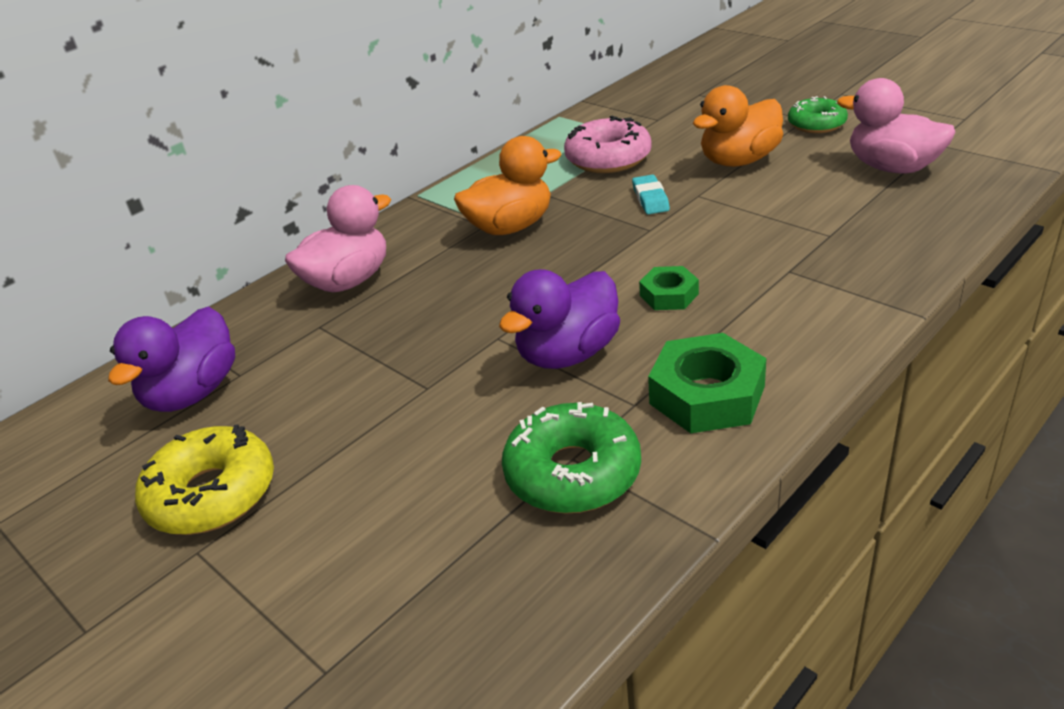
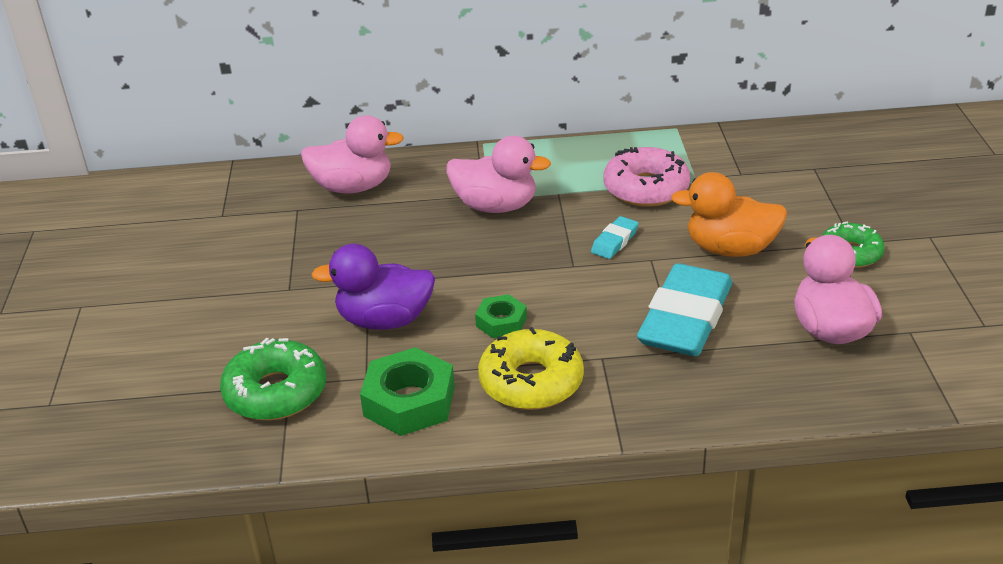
camera: 40 degrees right, 0 degrees up
(193, 393) = (188, 212): purple duck -> none
(212, 494) = (122, 279): yellow donut -> yellow donut (531, 382)
(510, 227) = (495, 206): orange duck -> pink duck
(795, 214) = (685, 319): none -> turquoise eraser

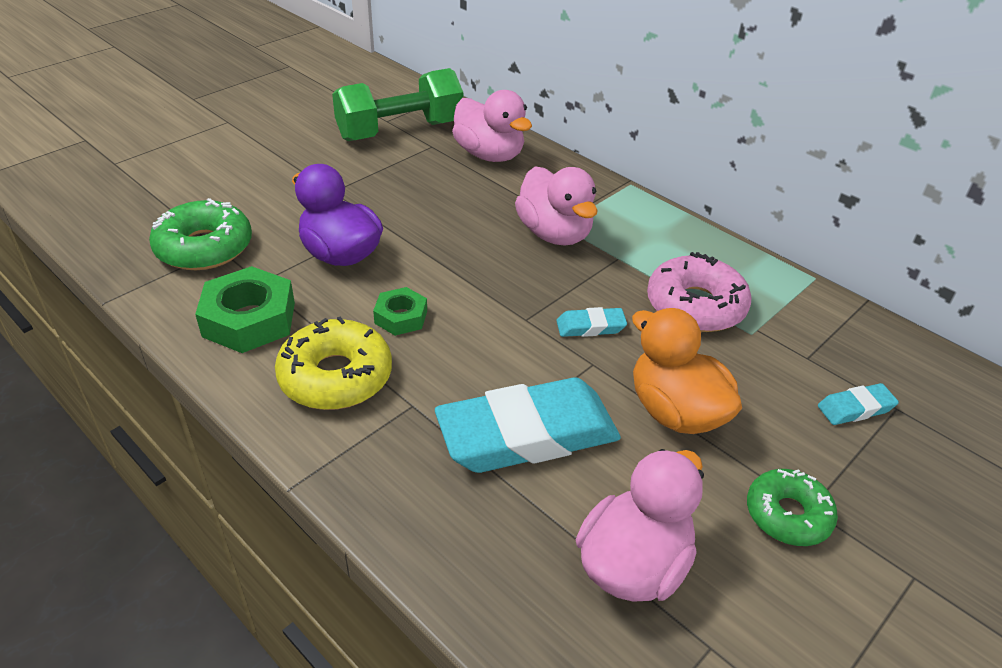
camera: 45 degrees right, 5 degrees up
(250, 215) = (400, 131): none -> green dumbbell
(799, 182) = (855, 408): none -> turquoise eraser

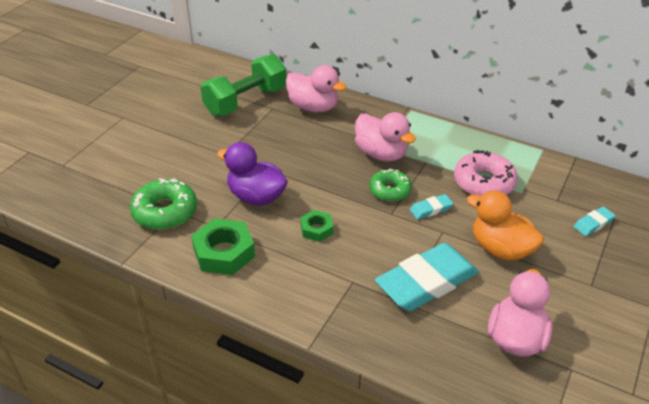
camera: 15 degrees left, 0 degrees up
(336, 377) = (298, 275): yellow donut -> none
(787, 515) = (581, 291): green donut -> green donut (390, 190)

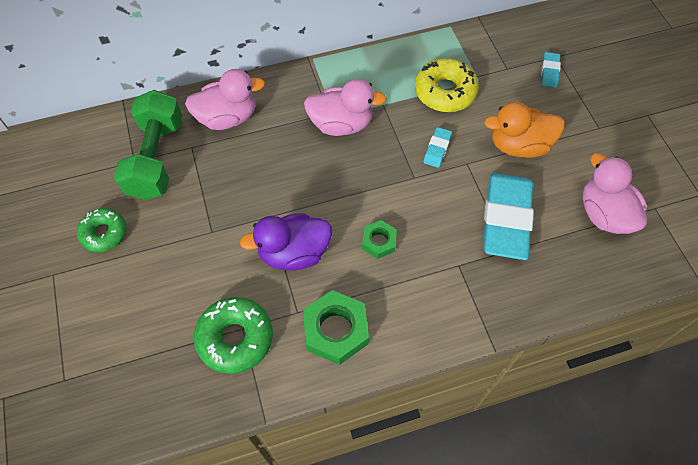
camera: 45 degrees left, 20 degrees up
(390, 190) = (389, 156): green donut -> green donut (104, 233)
(484, 182) = (445, 92): pink donut -> yellow donut

